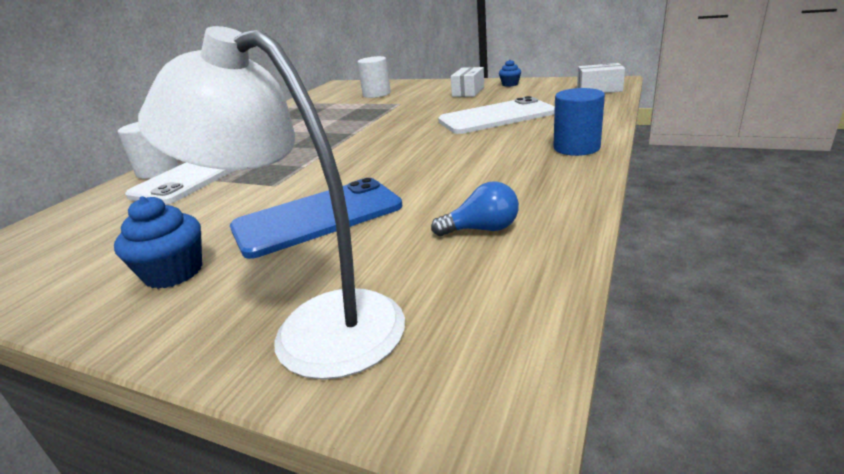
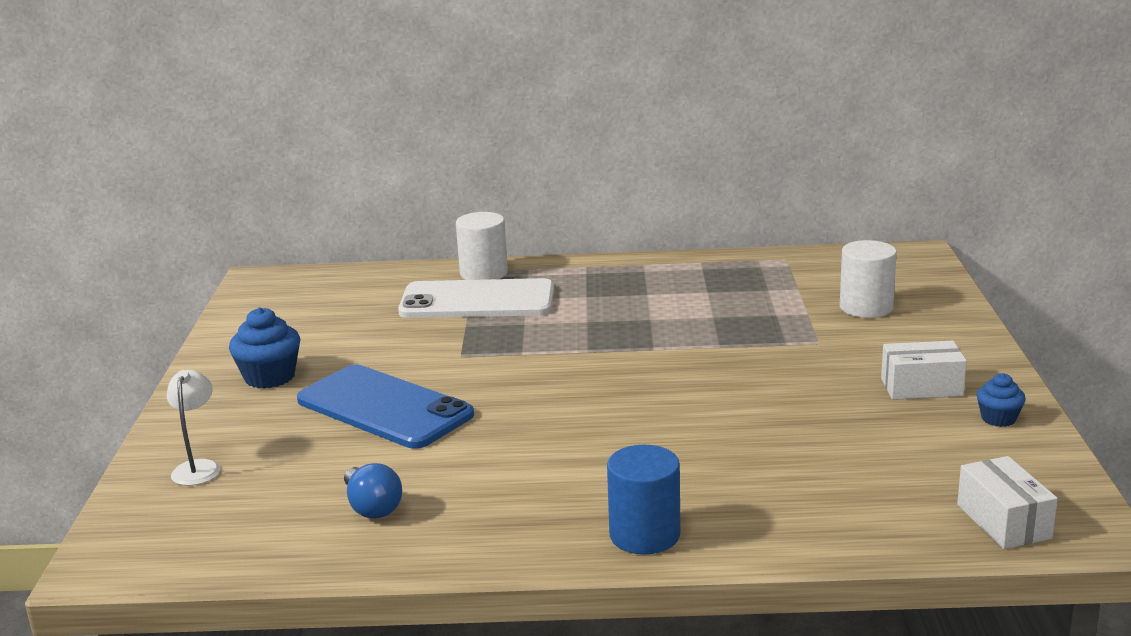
camera: 65 degrees right, 5 degrees down
(315, 327) = (198, 467): white lamp -> white lamp, size x0.46
(496, 117) = (774, 443): white phone -> none

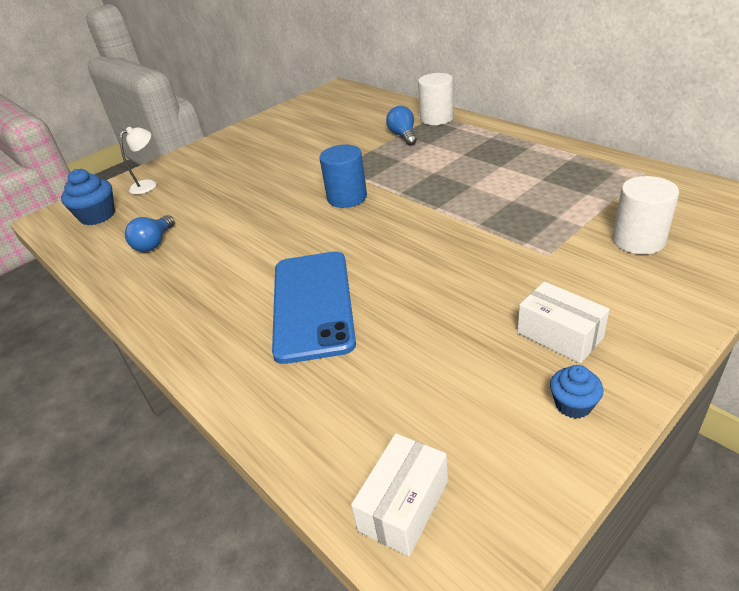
camera: 50 degrees right, 15 degrees up
(269, 377) = (248, 146): blue cupcake -> blue cupcake (97, 216)
(384, 407) = (255, 186): blue phone -> blue phone (312, 304)
(477, 301) = (403, 136): white phone -> blue light bulb
(644, 535) = (207, 340): blue cylinder -> blue cylinder (347, 197)

